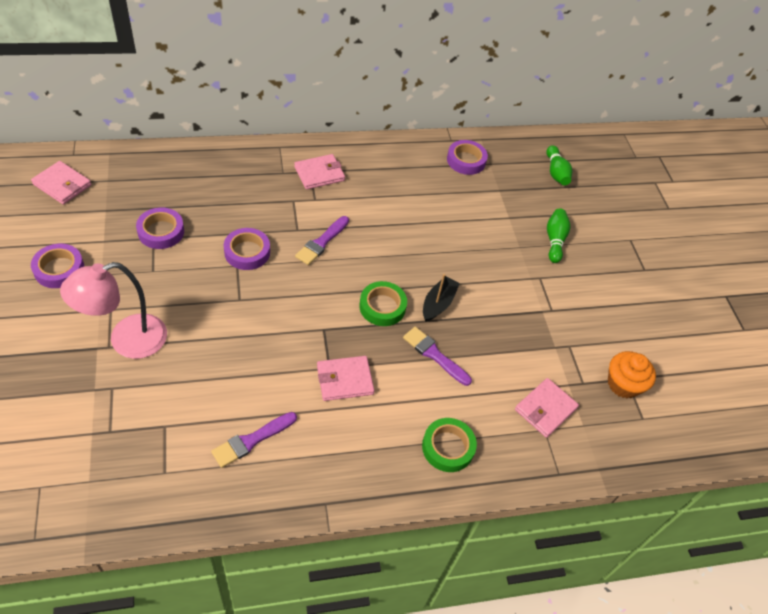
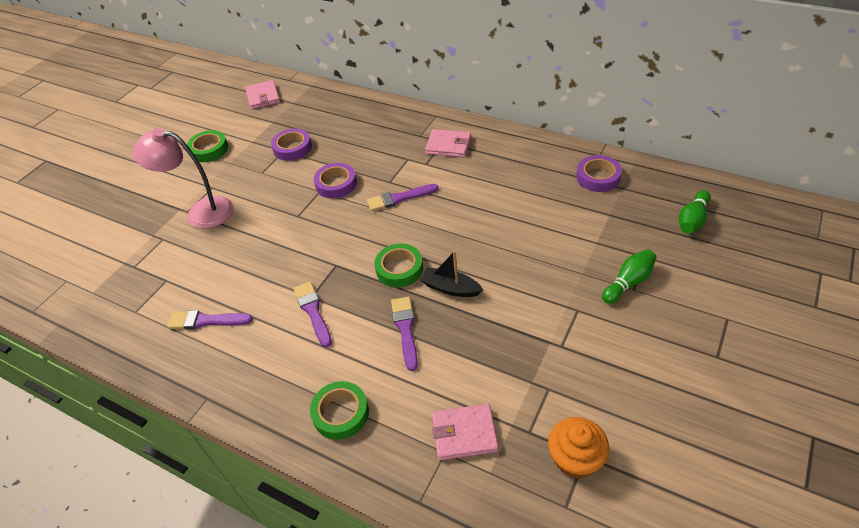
camera: 50 degrees right, 5 degrees down
(59, 269) = (209, 149): purple tape -> green tape
(344, 380) = (313, 312): pink wallet -> purple brush
(438, 304) = (450, 288): black boat -> black boat turned 135 degrees counterclockwise

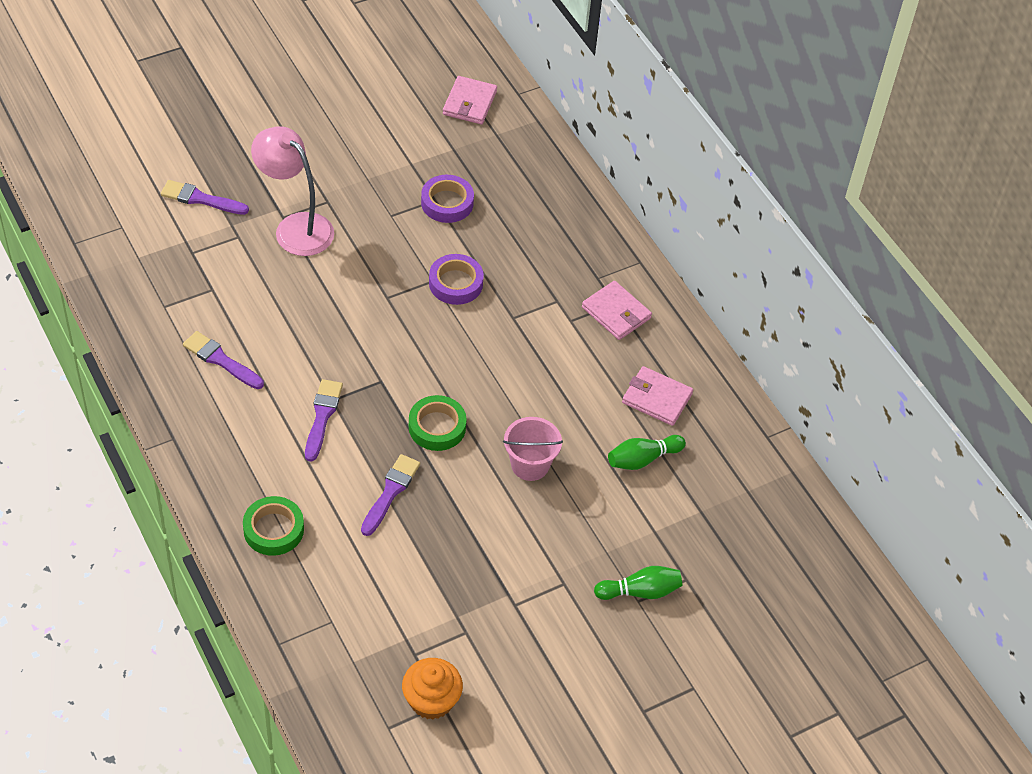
camera: 25 degrees right, 5 degrees up
(209, 149) = (358, 145): green tape -> none
(399, 198) = (505, 345): purple brush -> purple brush (201, 199)
(450, 288) = (467, 480): black boat -> none
(464, 433) = (360, 618): pink wallet -> pink wallet (657, 398)
(481, 253) = (530, 465): none -> pink bucket
(598, 177) = (736, 462): purple tape -> none
(692, 220) = (778, 575): green bowling pin -> green bowling pin (642, 459)

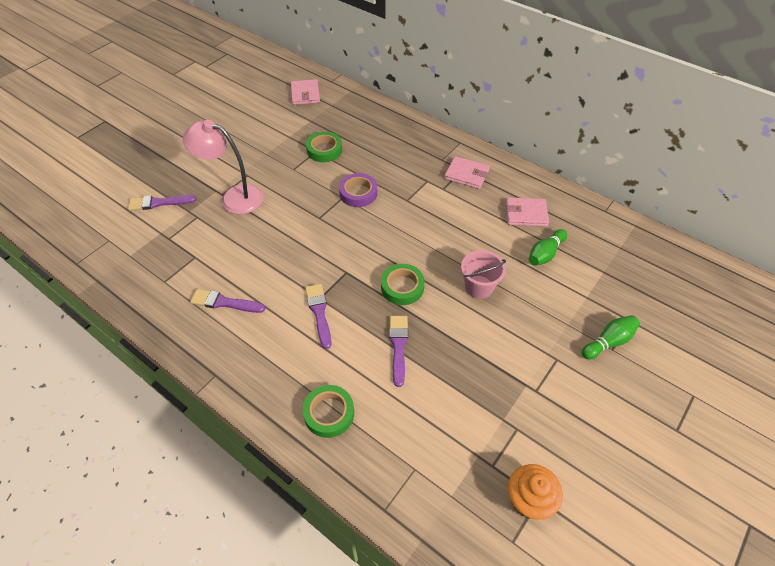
camera: 20 degrees left, 0 degrees up
(447, 203) = (324, 150): purple tape -> green tape

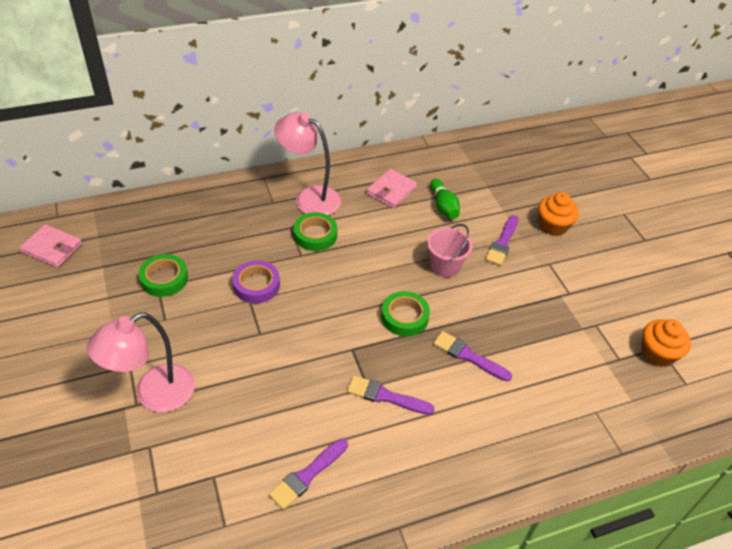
camera: 60 degrees left, 5 degrees down
(159, 203) = (83, 478): purple brush -> purple brush (502, 242)
(329, 413) = (506, 446): green tape -> green tape (315, 235)
(466, 174) = (309, 198): pink wallet -> pink lamp
(608, 342) = (553, 226): green bowling pin -> orange cupcake

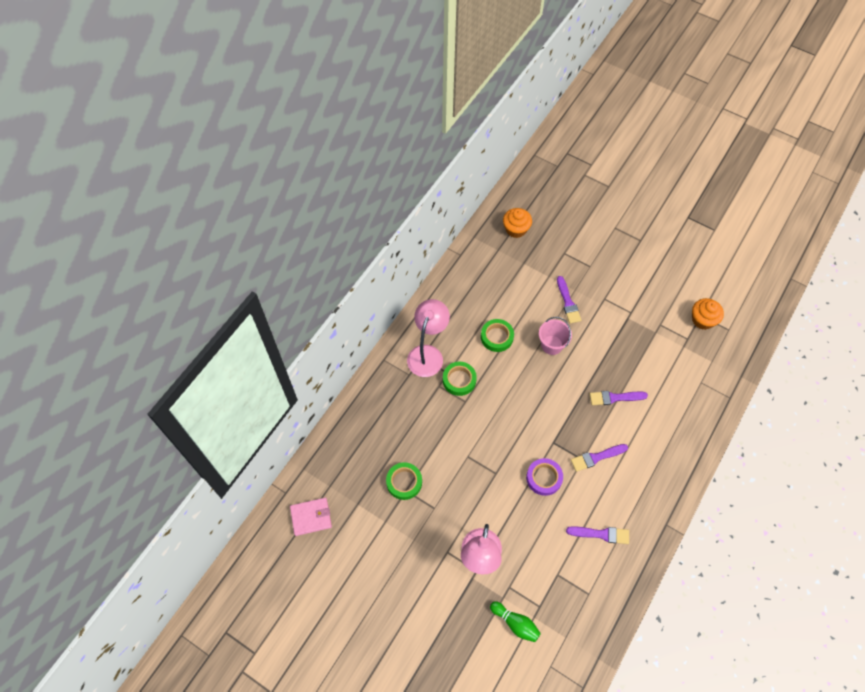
camera: 35 degrees left, 15 degrees up
(256, 285) = (461, 443): purple tape -> purple tape (544, 478)
(307, 475) = (601, 534): purple brush -> purple brush turned 90 degrees counterclockwise
(309, 198) = (428, 354): pink lamp -> pink lamp turned 120 degrees clockwise
(391, 190) = (471, 310): pink wallet -> none
(404, 317) = (561, 399): green tape -> green tape (497, 337)
(443, 206) = (512, 299): green bowling pin -> green bowling pin (515, 623)
(553, 226) = (584, 267): orange cupcake -> orange cupcake (516, 229)

